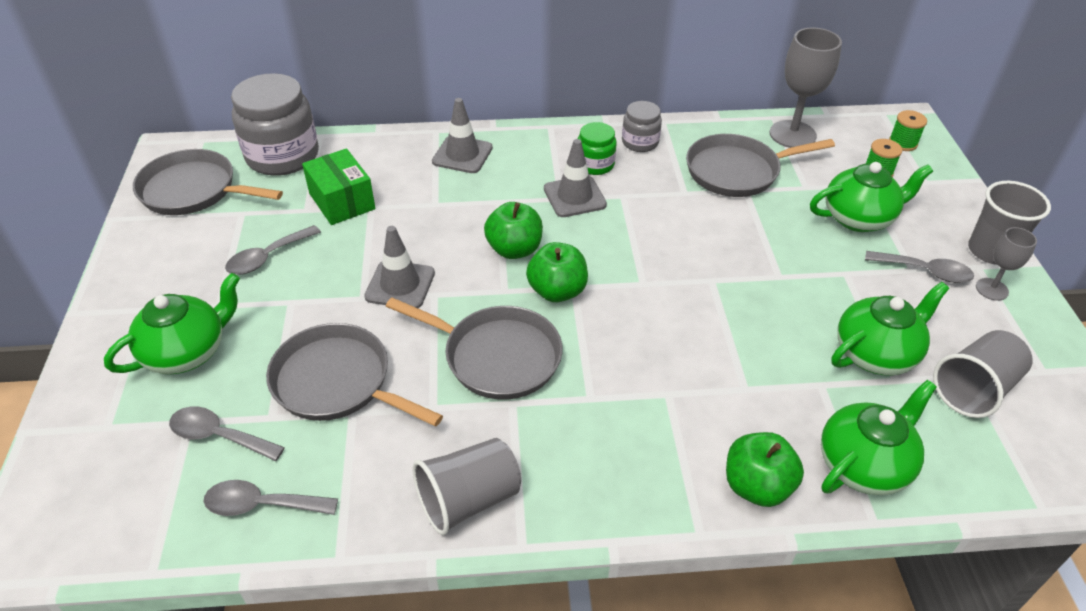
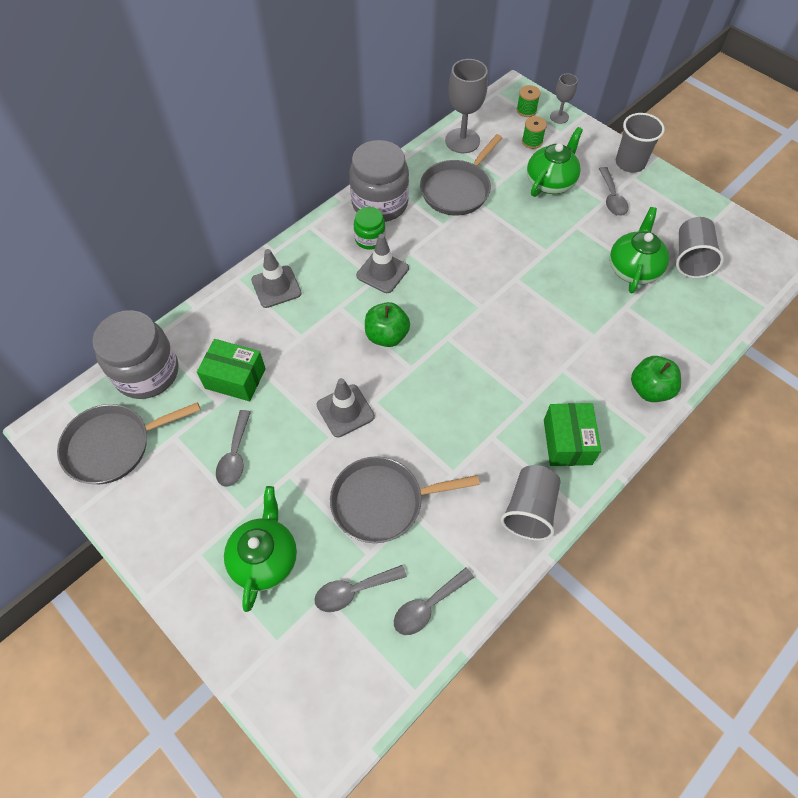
camera: 40 degrees left, 15 degrees up
(497, 356) = (453, 415): grey pan -> none
(557, 291) = (441, 347): green apple -> none
(590, 467) = (567, 442): none -> green box
(640, 142) = (380, 203): grey jar -> grey jar, size x1.91
(864, 464) = (682, 339): green teapot -> none
(925, 271) = (612, 198): grey spoon -> grey spoon turned 105 degrees clockwise
(992, 289) = (650, 189): grey goblet -> grey goblet (559, 117)

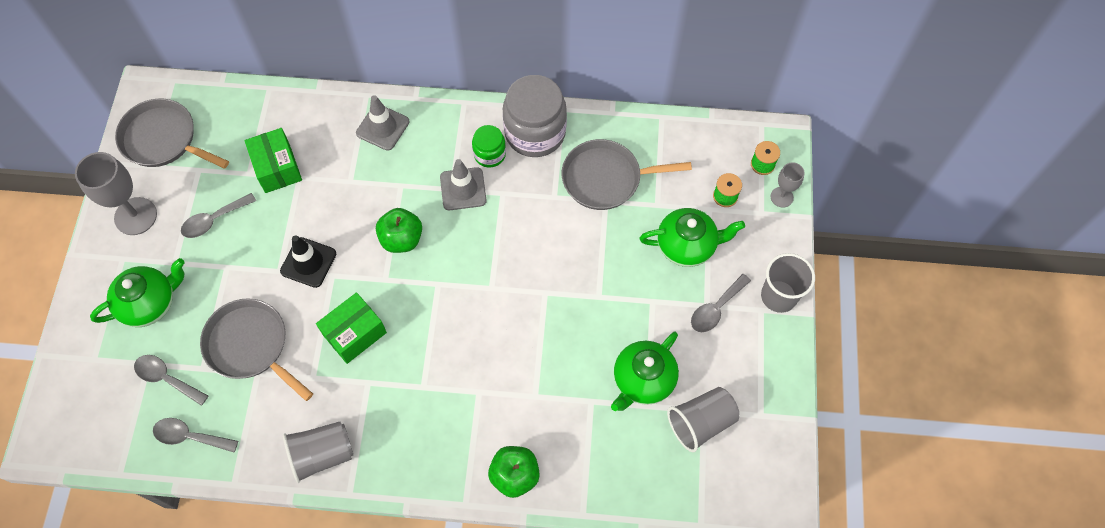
camera: 50 degrees right, 5 degrees up
(147, 372) = (236, 109): grey jar -> none
(345, 411) = (308, 262): grey traffic cone -> black traffic cone
(462, 141) = (670, 141): grey goblet -> grey goblet (135, 216)
(567, 442) = (407, 442): green box -> green box (354, 333)
(633, 269) = (642, 380): green teapot -> green teapot turned 150 degrees clockwise

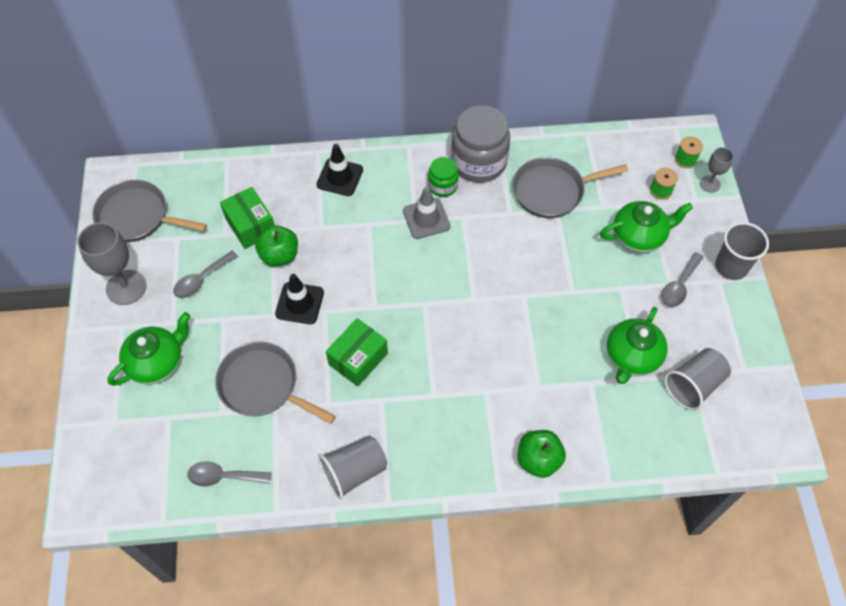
camera: 10 degrees left, 5 degrees down
(166, 378) = (189, 427): grey spoon -> none
(382, 127) = (340, 177): grey traffic cone -> black traffic cone
(401, 239) = (381, 270): green apple -> green apple (279, 255)

